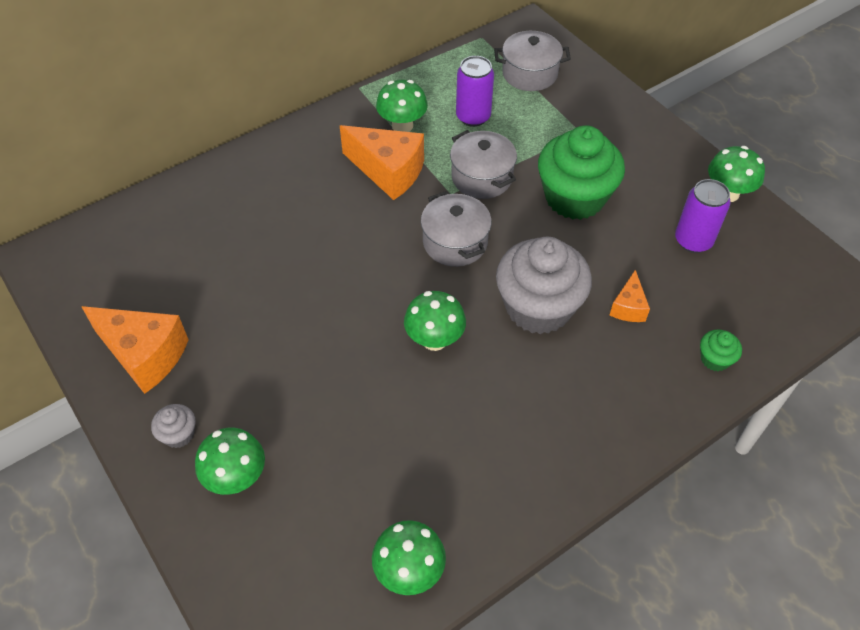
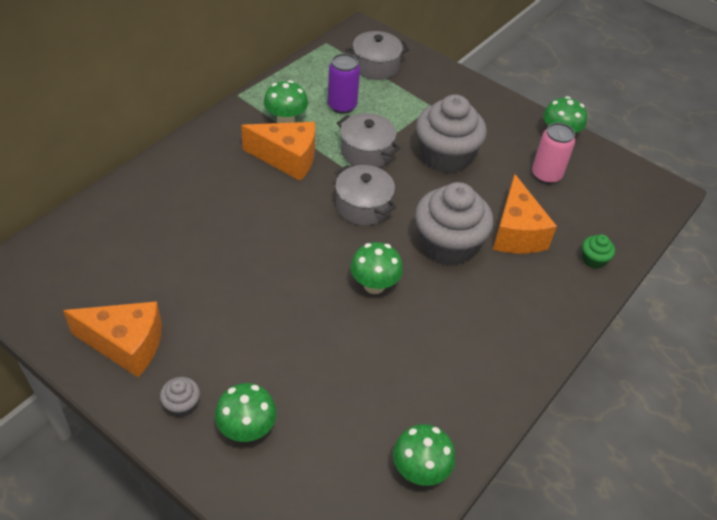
camera: 20 degrees left, 5 degrees down
(574, 197) = (445, 156): green cupcake -> grey cupcake
(628, 307) = (516, 233): orange cheese -> orange cheese, size x1.92
(693, 240) = (546, 175): purple can -> pink can

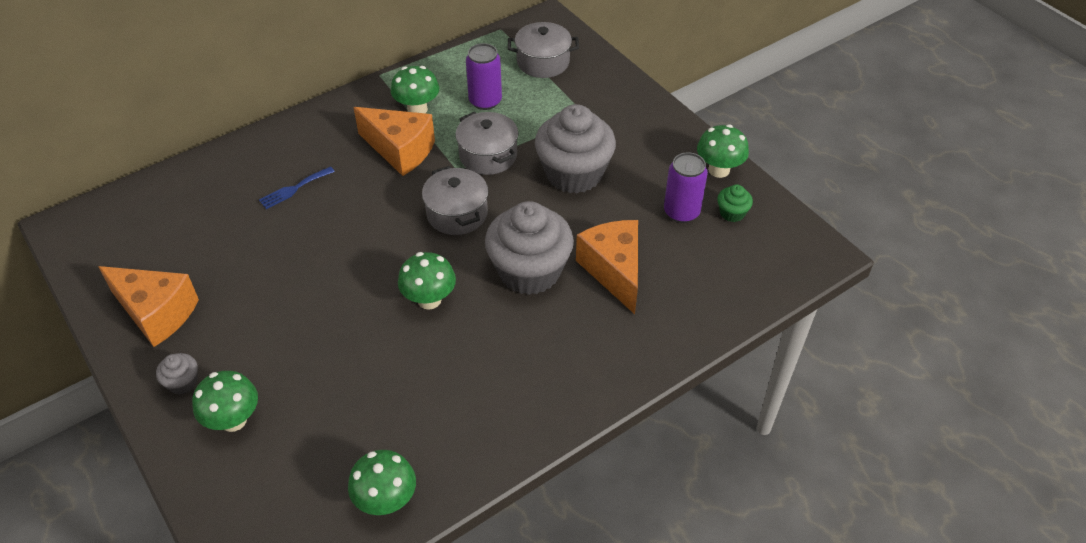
camera: 20 degrees right, 0 degrees up
(206, 208) = (294, 189): none -> blue fork
(516, 233) = (614, 271): orange cheese -> orange cheese turned 150 degrees clockwise
(546, 175) = (681, 212): pink can -> purple can
(593, 260) = (690, 317): green cupcake -> green cupcake (732, 213)

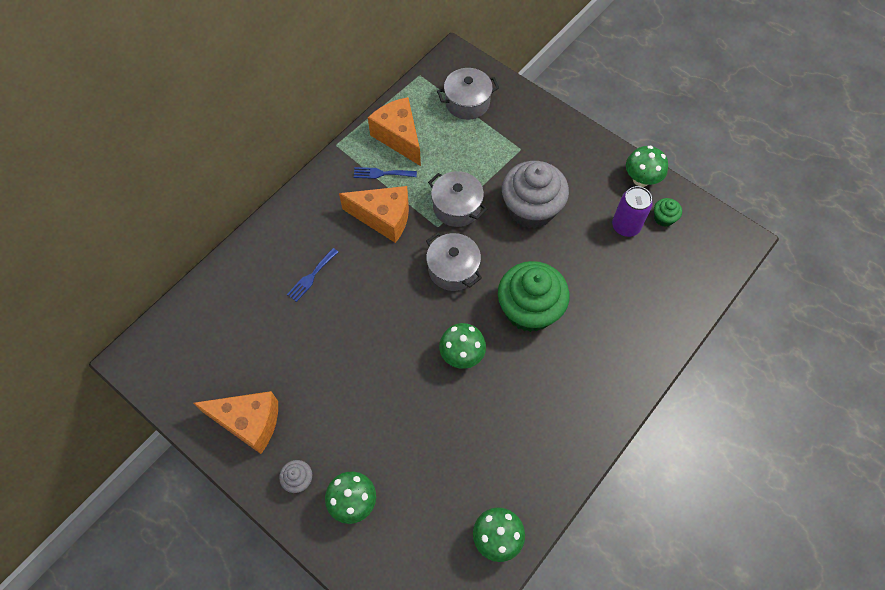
camera: 15 degrees left, 15 degrees up
(417, 109) = (381, 173): green mushroom -> blue fork
(485, 101) = (434, 153): purple can -> none
(529, 271) = (529, 309): grey cupcake -> green cupcake
(614, 271) = (593, 293): orange cheese -> orange cheese (399, 137)

